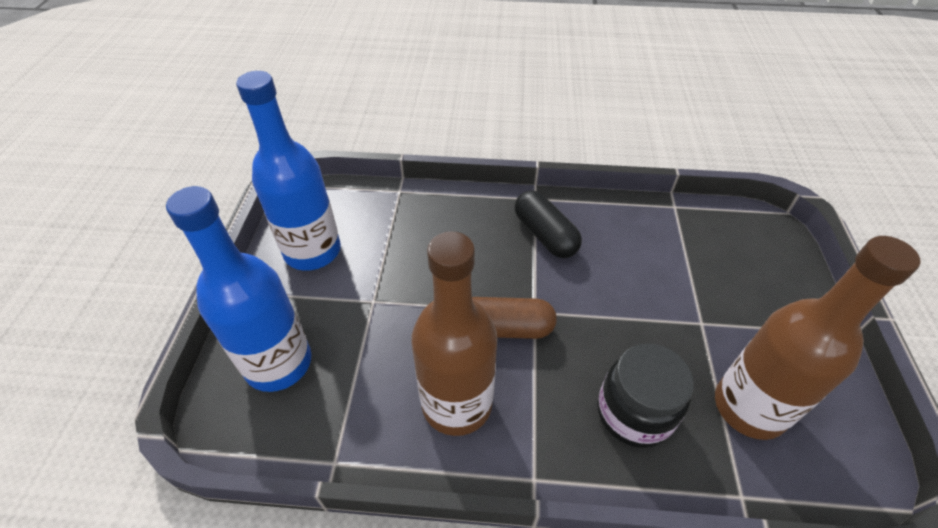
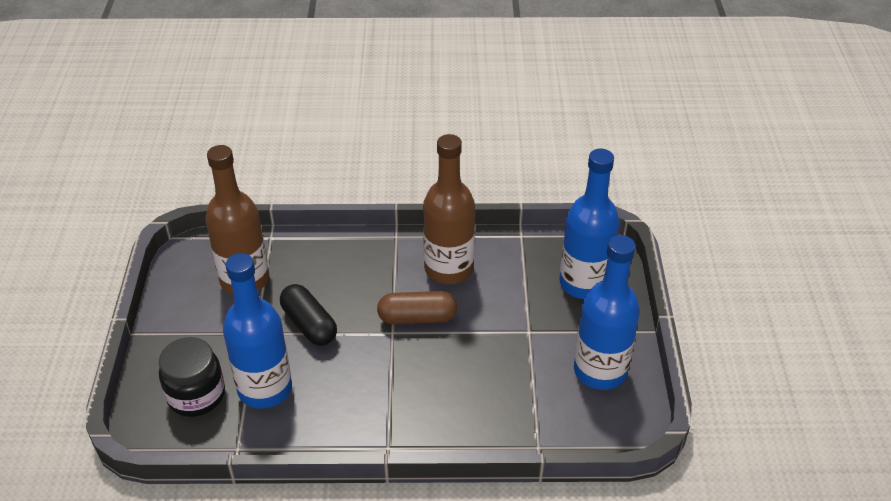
camera: 175 degrees right, 5 degrees down
(545, 235) = (380, 403): black capsule -> black capsule (309, 324)
(634, 413) = (326, 271): black jar -> black jar (196, 395)
(667, 256) = (265, 389): none -> blue bottle

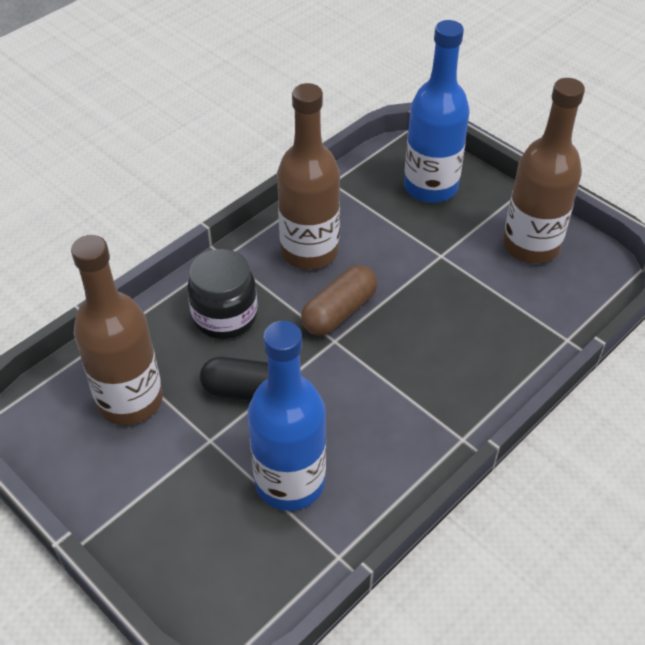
camera: 45 degrees left, 5 degrees up
(196, 395) = (231, 545): black jar -> black jar (225, 316)
(600, 371) = (531, 246): blue bottle -> brown bottle

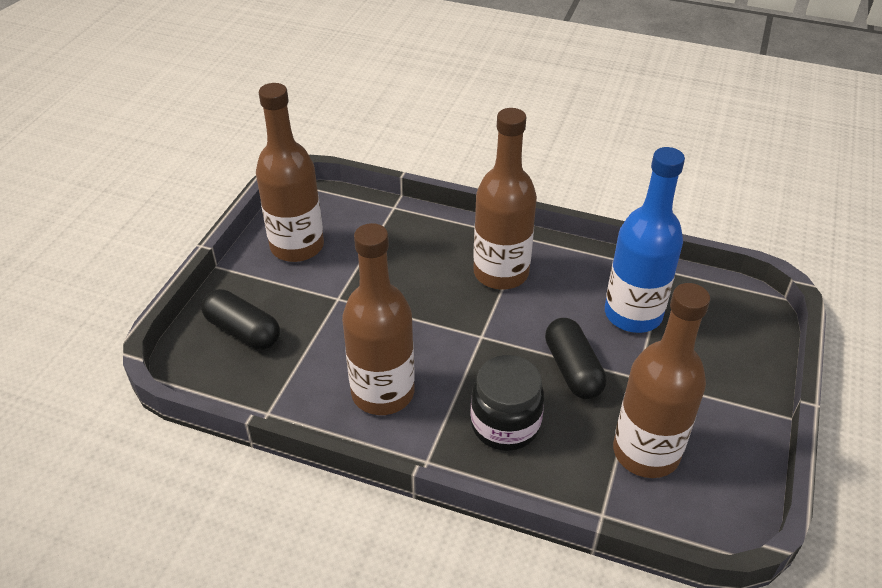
camera: 115 degrees left, 5 degrees down
(339, 312) = (447, 343): brown capsule -> none
(413, 391) = (501, 273): none -> brown bottle
(430, 187) = (243, 331): blue bottle -> black capsule

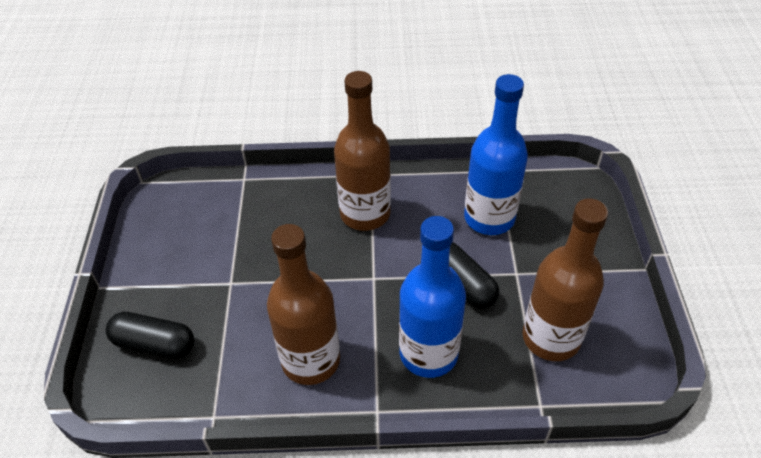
camera: 20 degrees left, 5 degrees up
(297, 246) = (170, 243): brown bottle -> none
(505, 425) = (428, 353): black jar -> blue bottle

